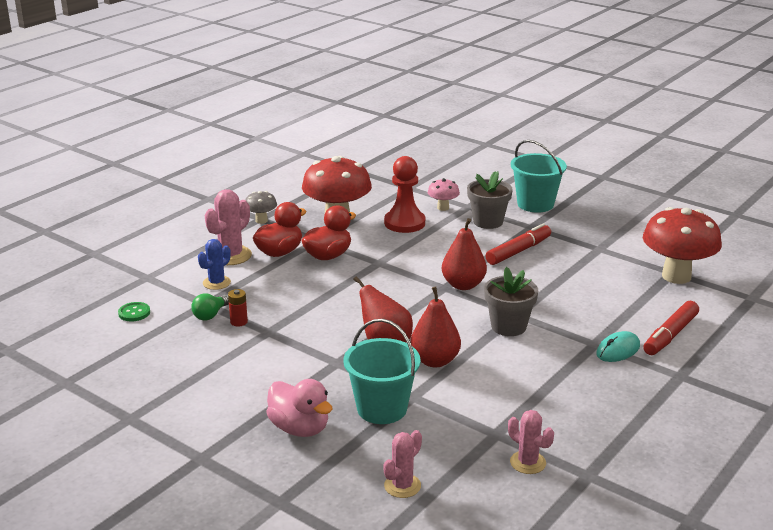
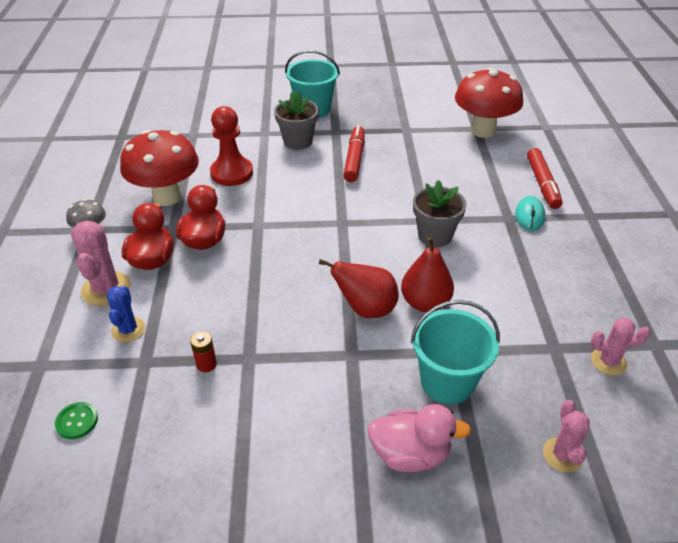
camera: 40 degrees left, 15 degrees up
(210, 315) = (167, 373): green light bulb -> none
(443, 208) = (246, 143): pink mushroom -> none
(463, 285) = (353, 213): red pear -> none

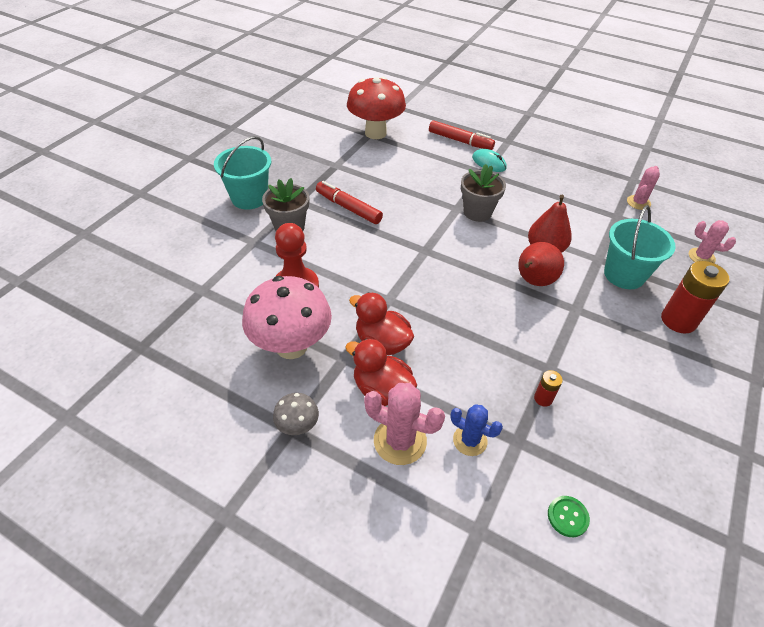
camera: 60 degrees left, 5 degrees up
(167, 197) = (291, 346): red mushroom -> pink mushroom
(410, 454) = (678, 320): pink duck -> red battery

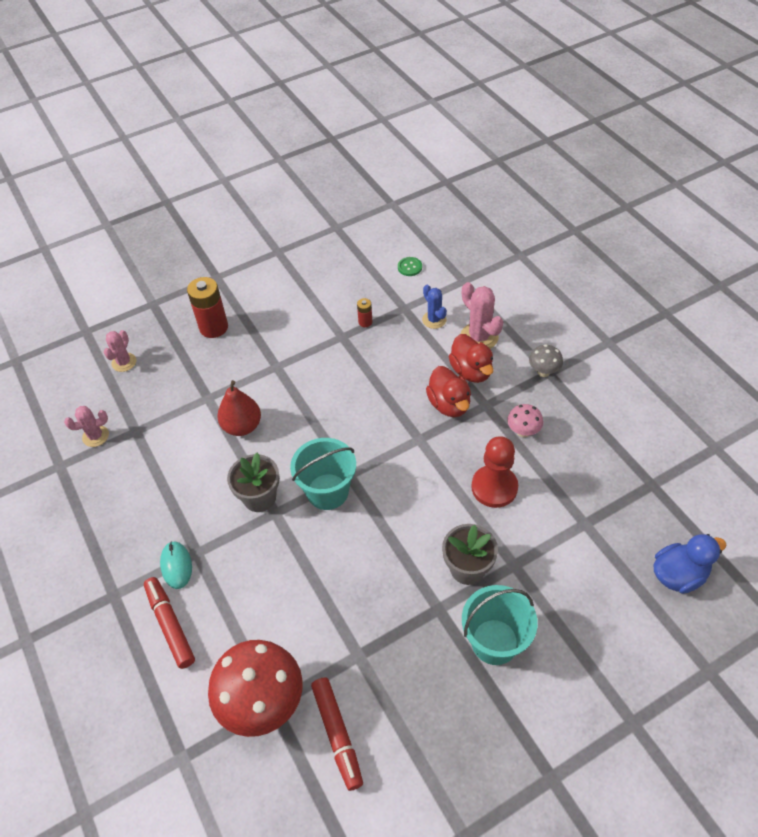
camera: 145 degrees left, 5 degrees up
(109, 282) = (678, 575): none -> blue duck
(291, 346) = (523, 431): pink mushroom -> pink mushroom, size x0.47
(348, 208) = (388, 568): red marker -> red marker (337, 734)
(533, 281) = (284, 402): red pear -> none
(624, 275) = (205, 375): turquoise bucket -> turquoise bucket (327, 491)
(701, 257) = (124, 362): pink cactus -> pink cactus turned 45 degrees clockwise

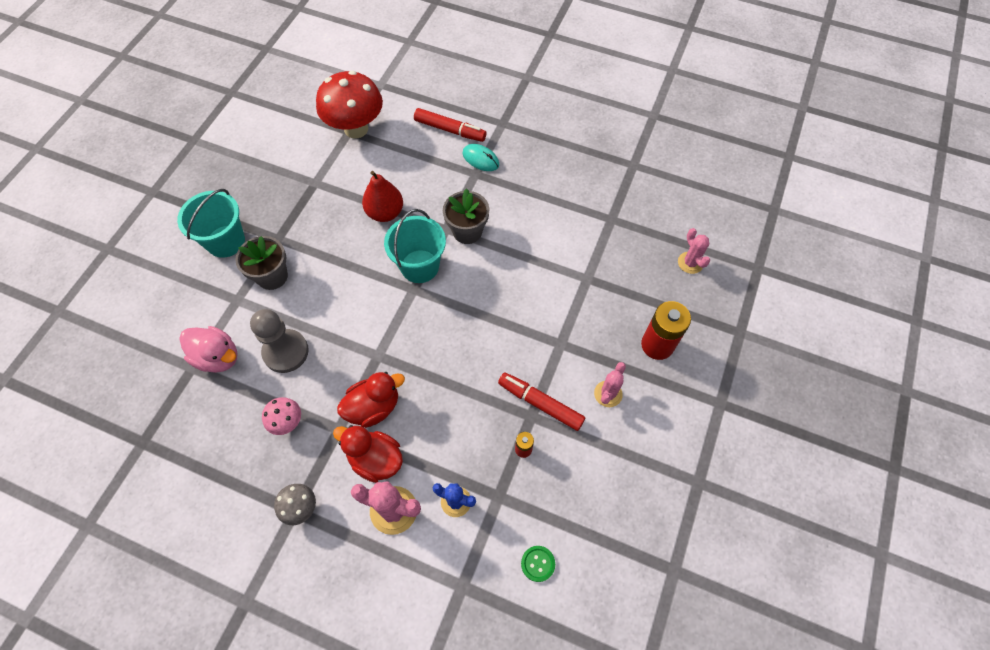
camera: 140 degrees right, 10 degrees up
(95, 436) = (635, 197): pink cactus -> pink cactus (608, 394)
(242, 426) = (534, 273): red pear -> red pear (385, 213)
(337, 734) = (298, 140): red marker -> red marker (540, 403)
(449, 404) = (373, 407): red duck -> red duck turned 120 degrees clockwise
(494, 487) = (286, 352): red pawn -> grey pawn
(557, 518) = (218, 357): none -> pink duck
(678, 575) = (97, 370): blue duck -> none

